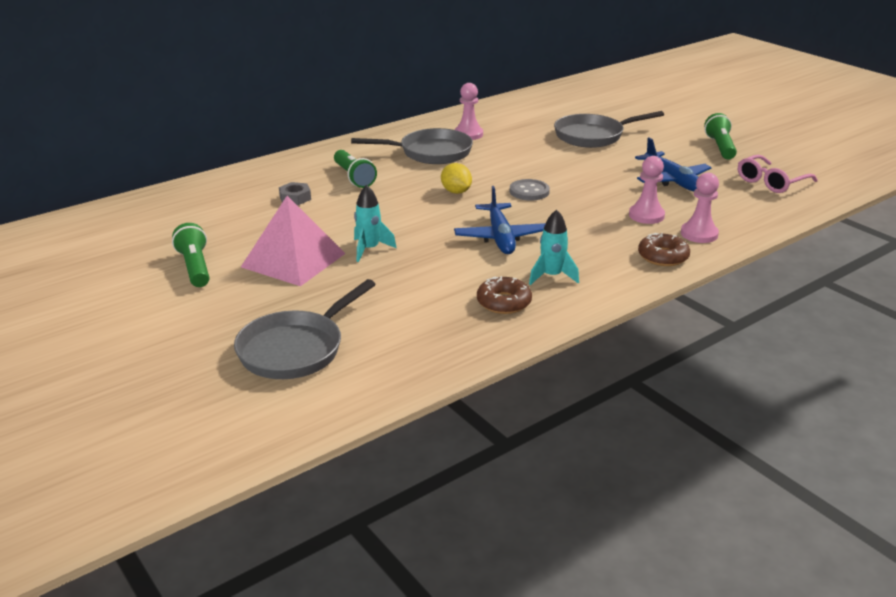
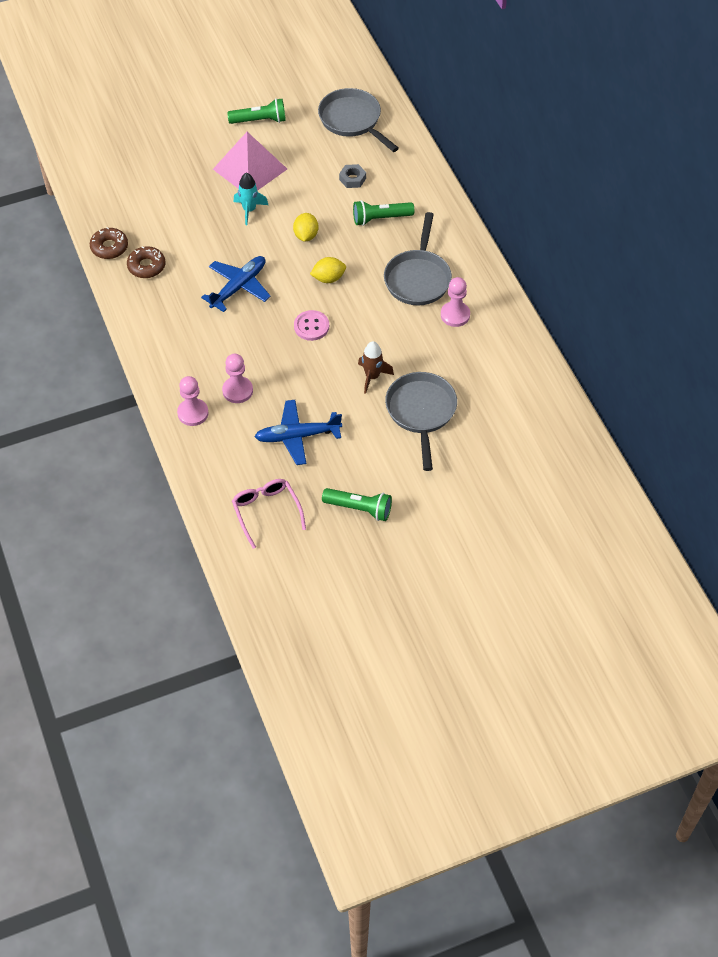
camera: 105 degrees right, 25 degrees up
(295, 349) = (139, 160): grey pan -> grey pan (352, 120)
(397, 211) = (306, 235): none -> yellow lemon
(500, 237) = (238, 287): blue plane -> blue plane turned 120 degrees clockwise
(529, 191) = (311, 326): grey button -> pink button
(552, 276) = (168, 301): turquoise rocket -> none
(570, 158) = (372, 377): none -> brown rocket
(663, 256) = (168, 375): brown donut -> brown donut (109, 247)

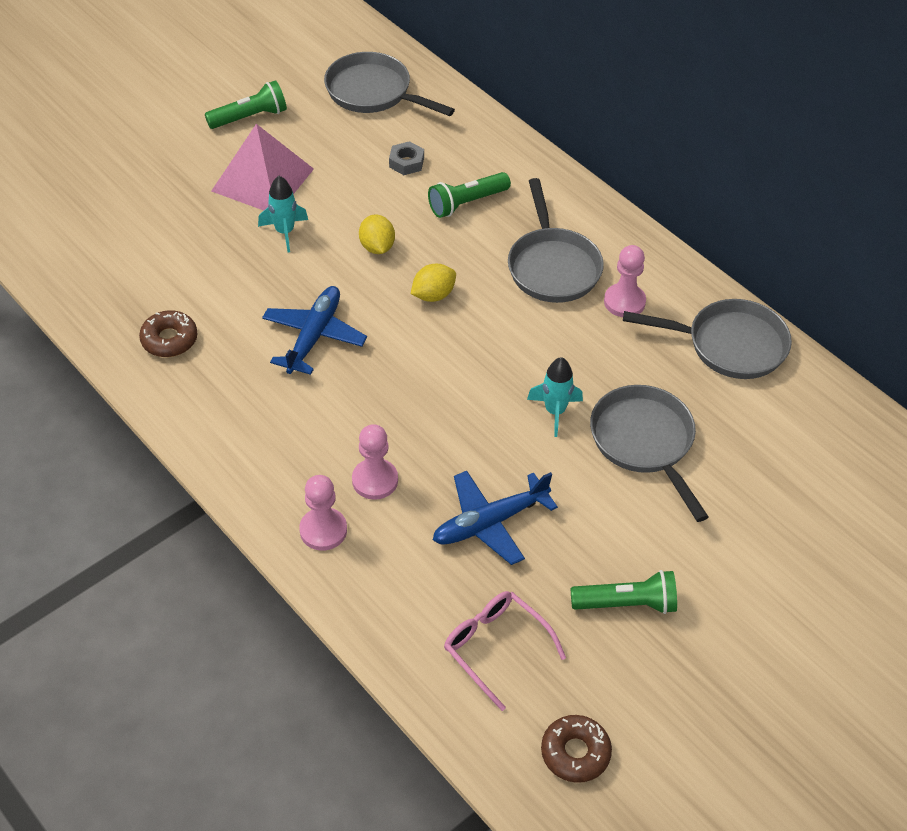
camera: 20 degrees left, 5 degrees down
(109, 247) = (104, 326): brown donut -> brown donut (575, 753)
(311, 326) = (439, 364): pink button -> none
(372, 377) = (555, 411): brown rocket -> turquoise rocket
(512, 363) = (729, 345): none -> grey pan

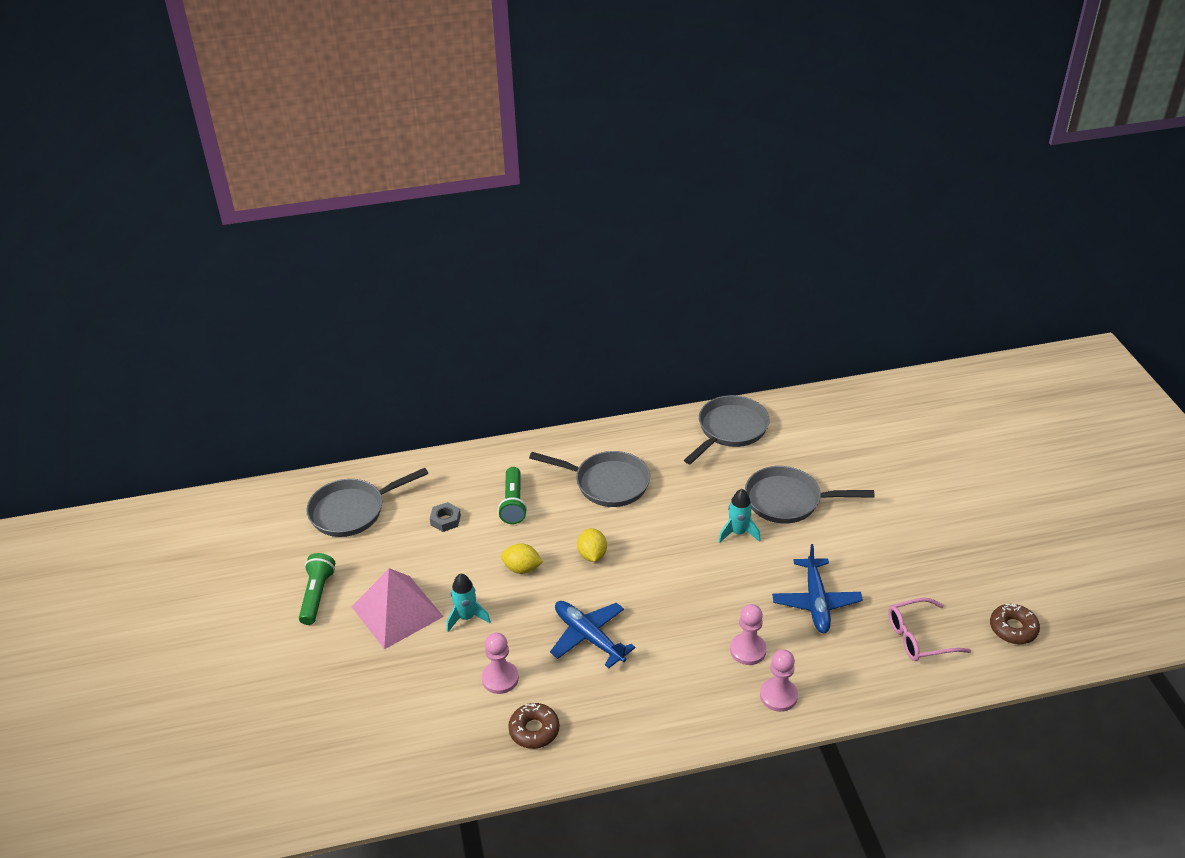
camera: 60 degrees left, 10 degrees down
(624, 302) = (662, 462): pink pawn -> pink pawn (500, 678)
(627, 604) = (911, 560): green flashlight -> none

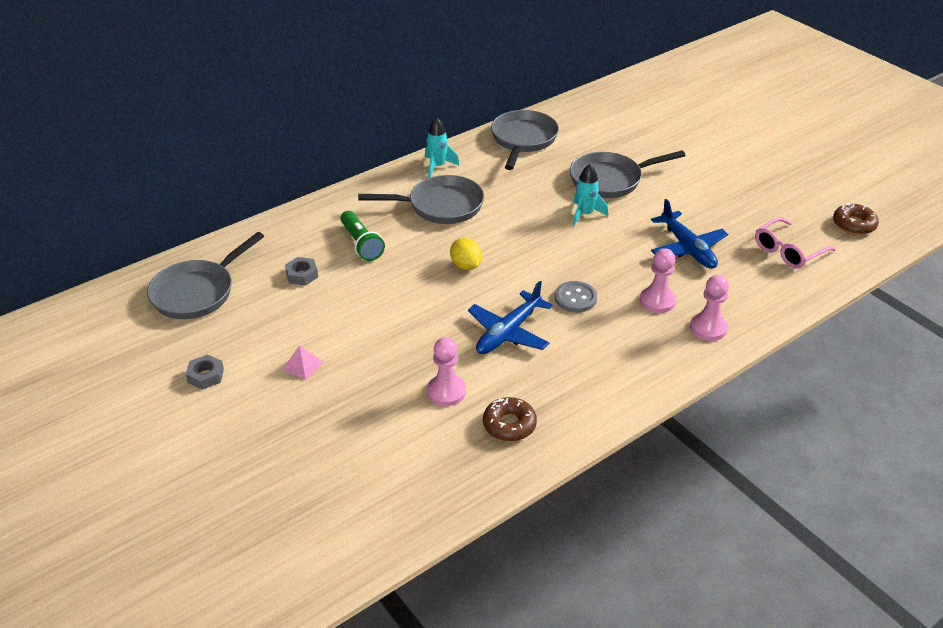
camera: 25 degrees left, 0 degrees up
(317, 595) = (206, 376): green flashlight -> grey nut
(397, 611) = (302, 365): pink pyramid -> pink pyramid, size x0.40
(466, 617) = (378, 350): turquoise rocket -> turquoise rocket (437, 166)
(522, 568) = (406, 294): yellow lemon -> none
(589, 637) = (508, 332): blue plane -> blue plane turned 75 degrees counterclockwise
(671, 622) = (575, 298): none -> grey button

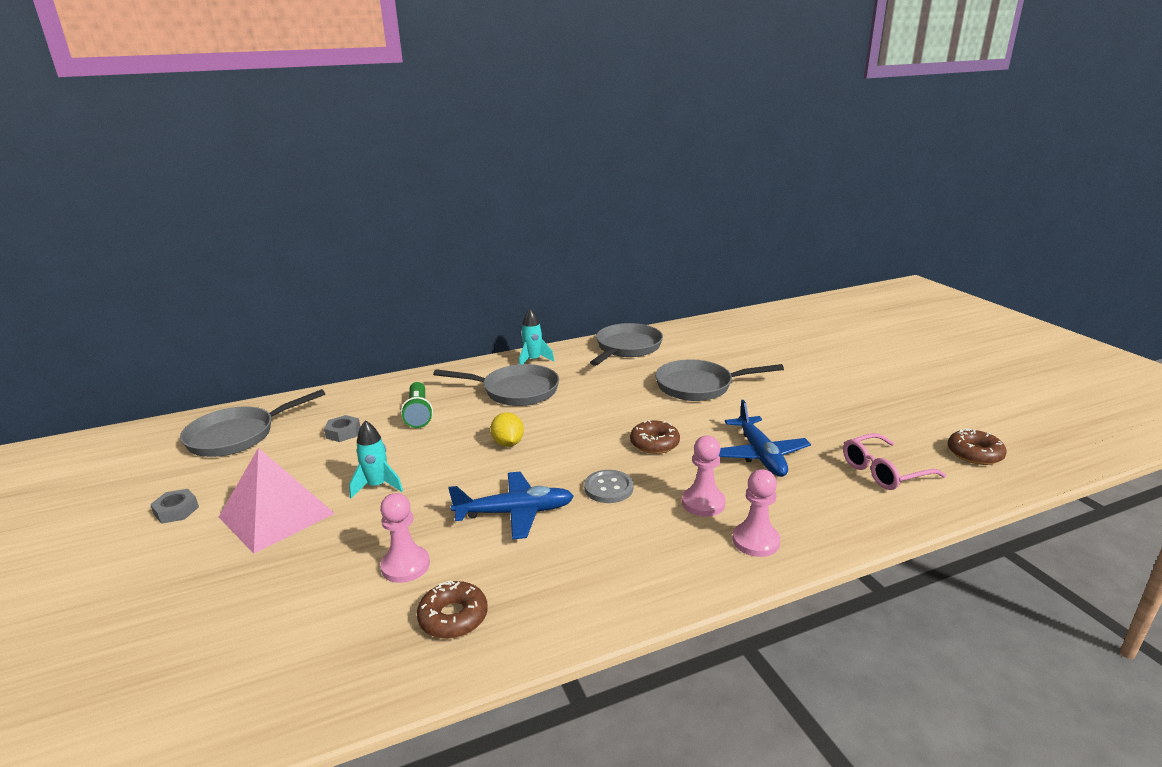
camera: 15 degrees right, 15 degrees down
(302, 365) = (276, 515): pink pyramid -> pink pyramid, size x2.49
(508, 332) = (514, 513): blue plane -> blue plane turned 150 degrees counterclockwise
(585, 214) = (658, 412): turquoise rocket -> turquoise rocket (377, 486)
(595, 248) = (654, 443): none -> brown donut

